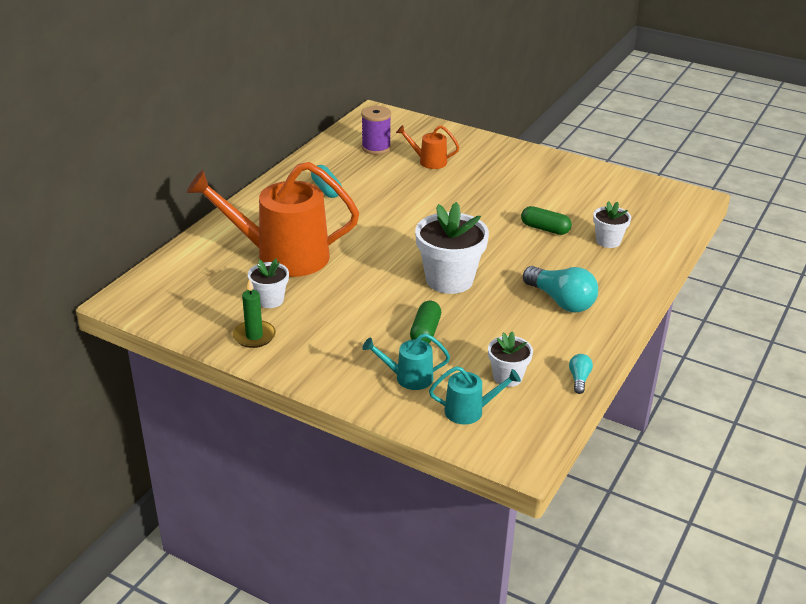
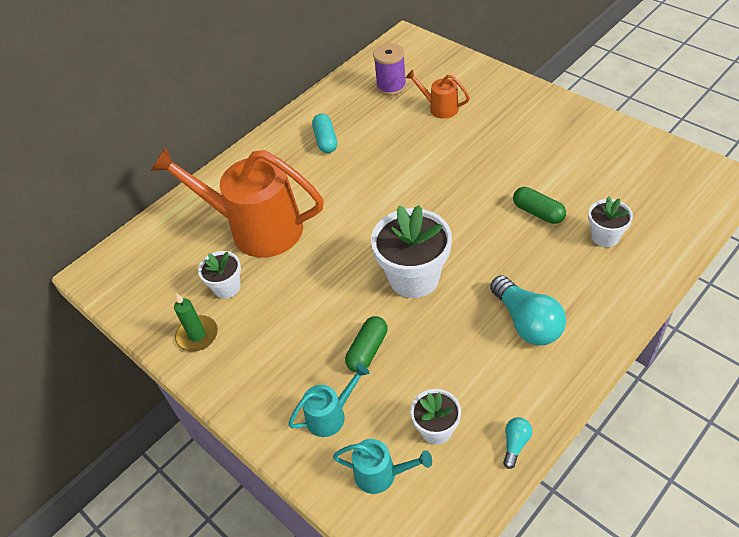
camera: 20 degrees right, 15 degrees up
(408, 378) = (331, 415): turquoise watering can -> turquoise watering can turned 135 degrees clockwise

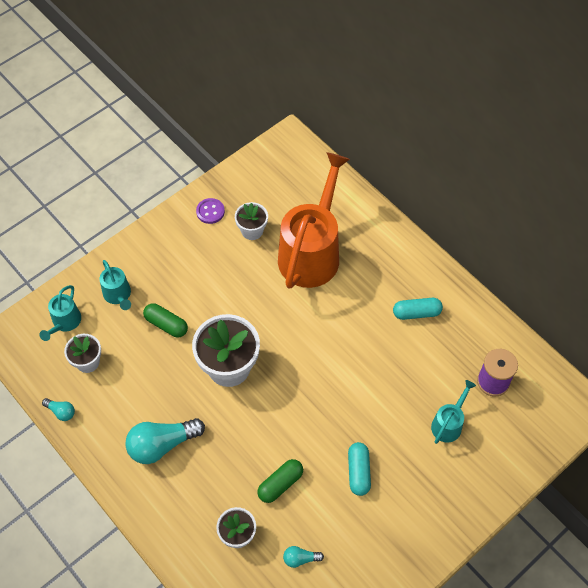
camera: 90 degrees right, 10 degrees up
(197, 335) = (210, 211): green candle -> purple button
(439, 108) = (448, 423): orange watering can -> turquoise watering can
(506, 159) = (358, 472): none -> turquoise capsule
(608, 186) = (300, 558): none -> turquoise light bulb

